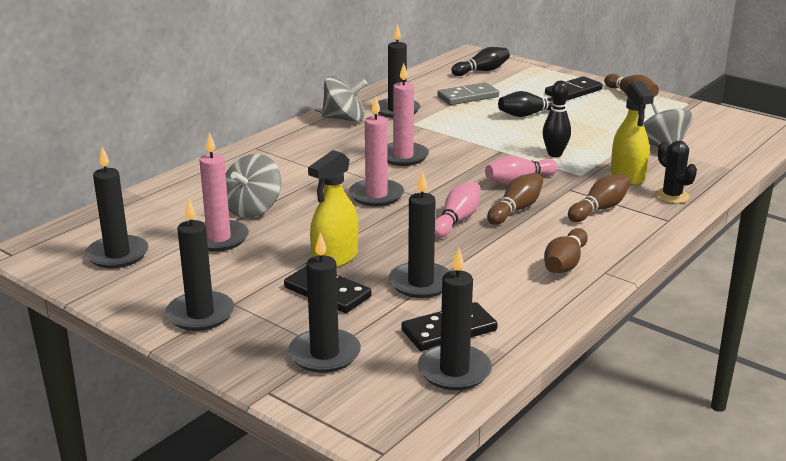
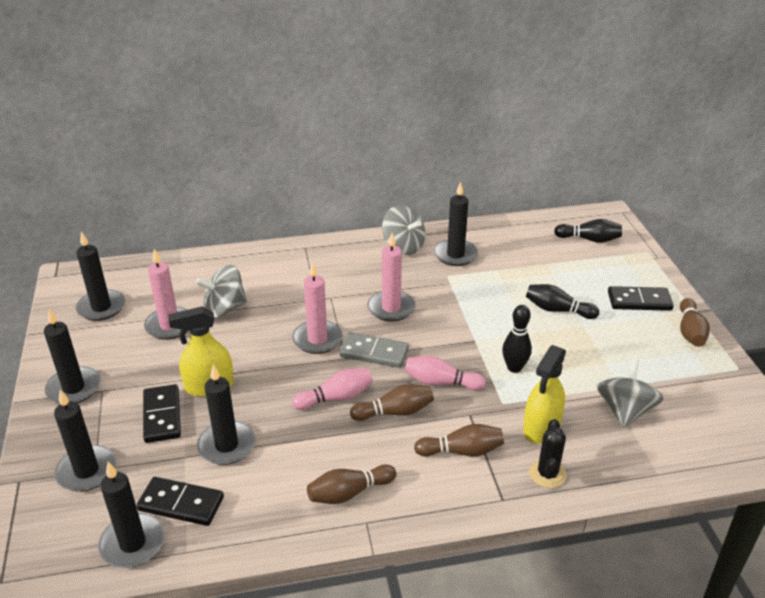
camera: 40 degrees right, 10 degrees up
(468, 97) = (534, 265): grey domino -> grey domino (374, 353)

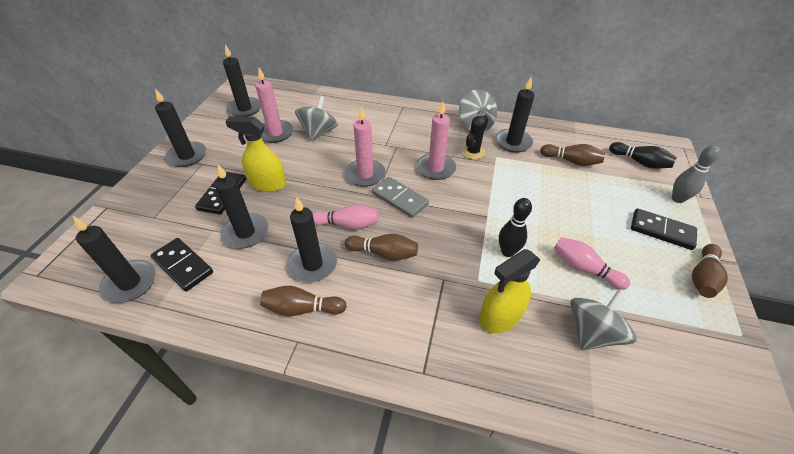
camera: 25 degrees right, 10 degrees up
(87, 471) = (148, 216): black candle -> black candle (313, 264)
(224, 308) = (318, 132): grey spinning top -> grey spinning top turned 105 degrees clockwise
(440, 382) = (436, 242): pink bowling pin -> pink bowling pin (584, 269)
(462, 451) = (416, 310): brown bowling pin -> brown bowling pin (571, 161)
(547, 474) = (479, 365): black cactus -> black cactus (473, 152)
(557, 310) = (576, 214): black bowling pin -> none
(639, 266) = (677, 199): none -> grey bowling pin

